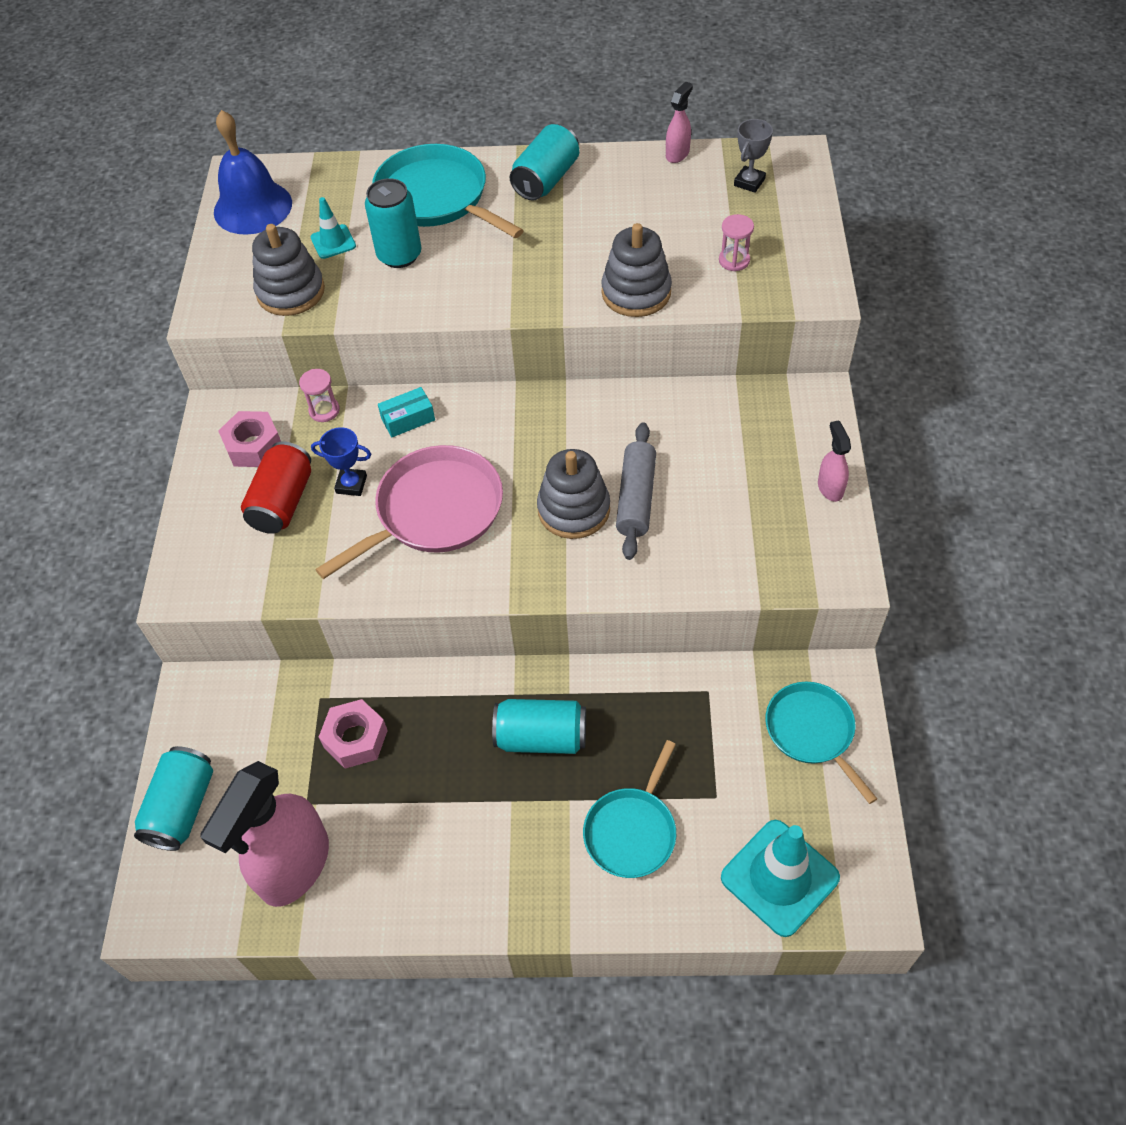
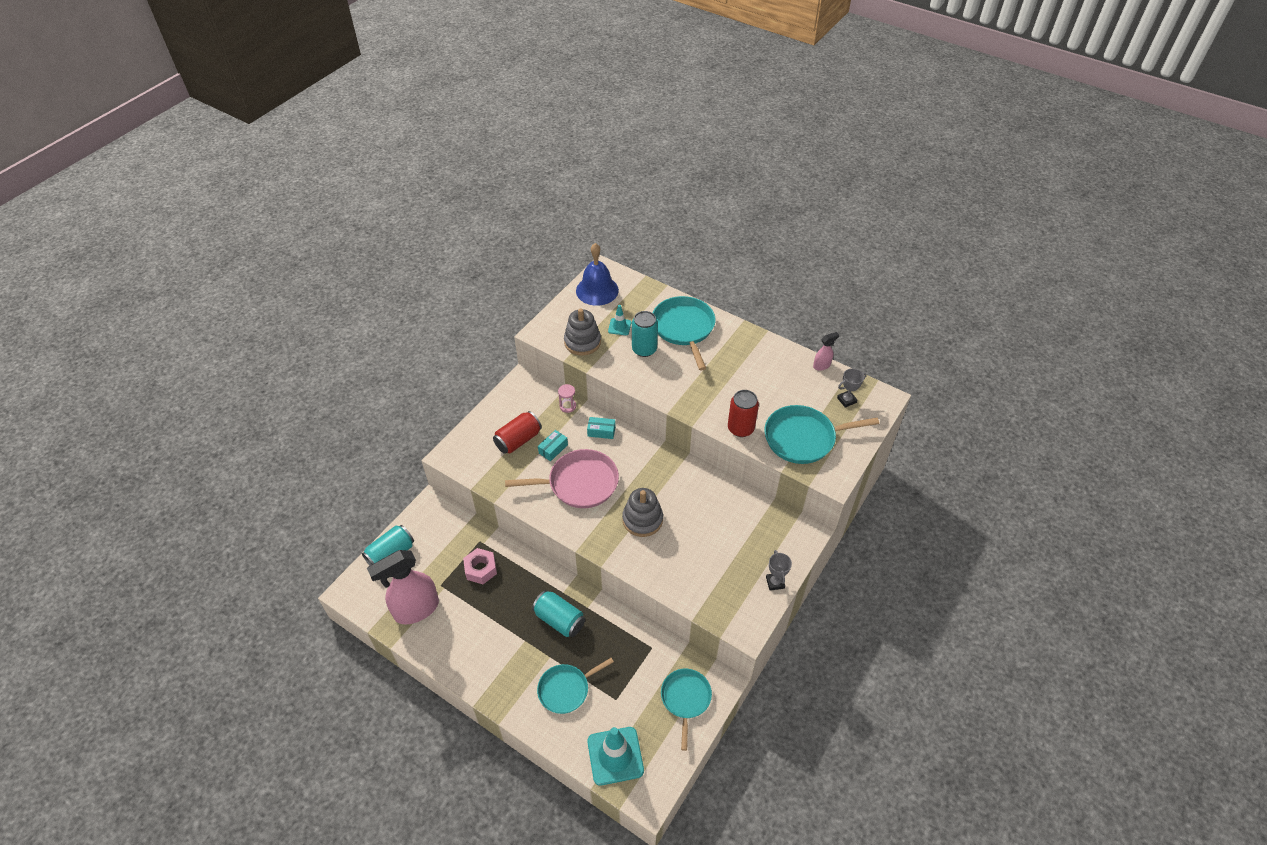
camera: 30 degrees right, 5 degrees down
(253, 446) = (525, 406): pink nut -> none
(351, 484) = (553, 449): blue trophy -> turquoise box
(546, 179) = (744, 346): turquoise can -> none
(636, 292) = (740, 428): grey stacking toy -> red can
(636, 498) = (676, 531): grey rolling pin -> none
(734, 260) = (803, 438): pink hourglass -> turquoise pan
(830, 488) = (775, 582): pink spray bottle -> grey trophy

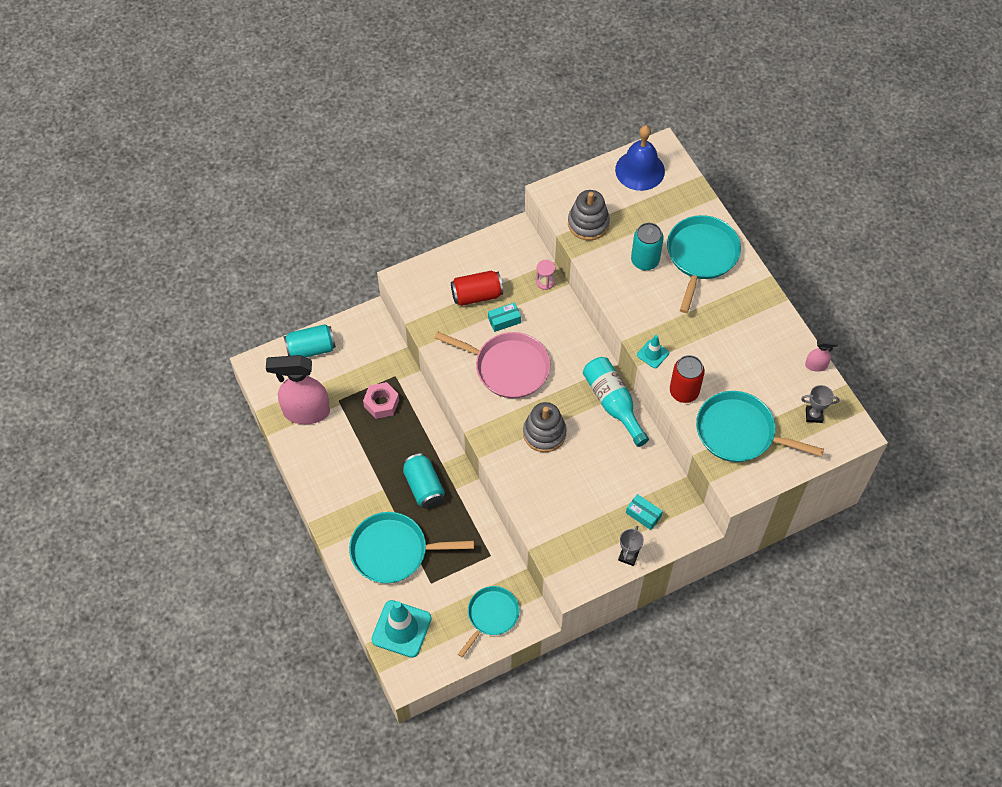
camera: 30 degrees right, 10 degrees up
(566, 689) = (393, 551): turquoise pan -> turquoise pan, size x1.51
(601, 431) = (561, 325): turquoise box -> turquoise box (643, 515)
(619, 327) = (636, 223): turquoise traffic cone -> turquoise traffic cone (653, 354)
(681, 470) = (613, 403): none -> turquoise bottle

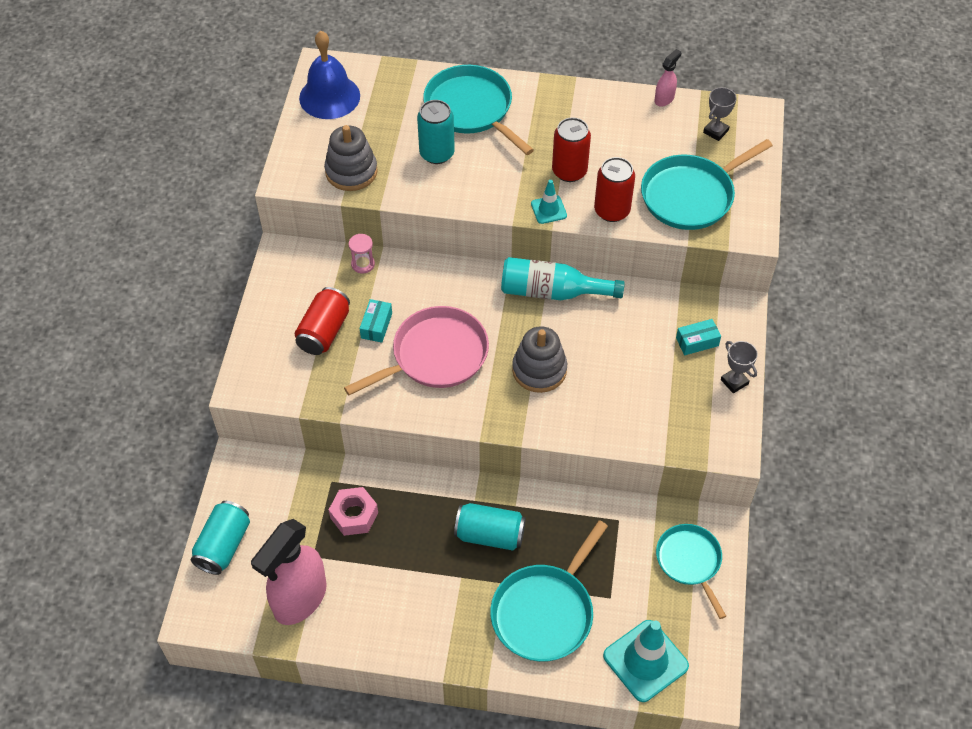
camera: 55 degrees left, 5 degrees down
(697, 346) = (569, 171): none -> red can

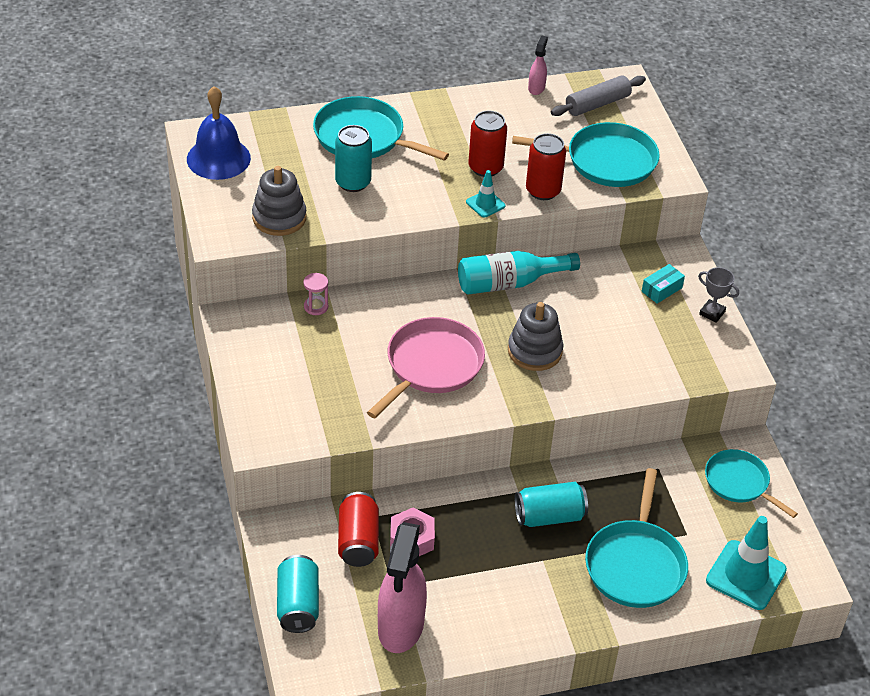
camera: 25 degrees left, 10 degrees down
(324, 331) = (312, 375): red can -> red can (358, 541)
(376, 325) = (360, 356): turquoise box -> none
(691, 195) = (606, 161): turquoise pan -> turquoise pan turned 120 degrees counterclockwise
(715, 131) = (597, 104): grey trophy -> grey rolling pin

